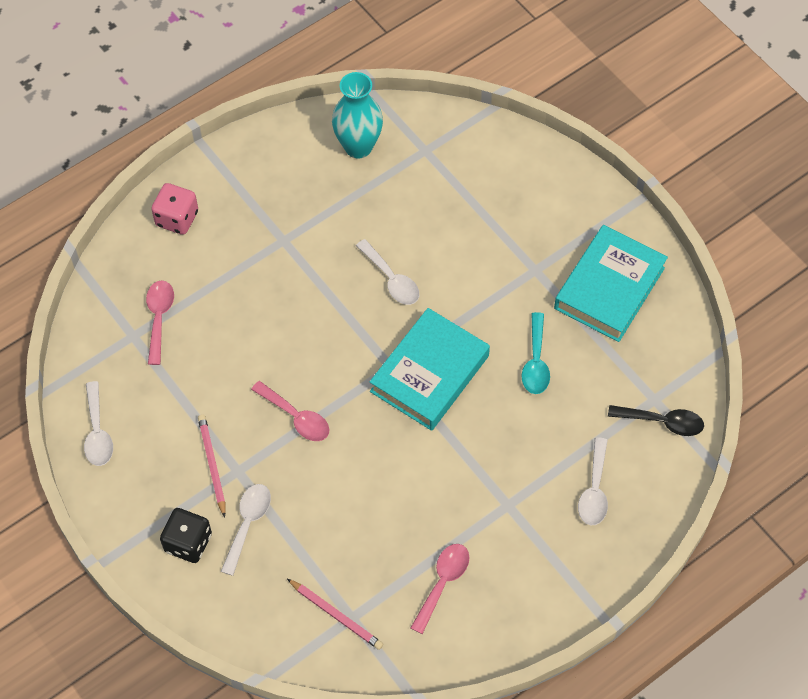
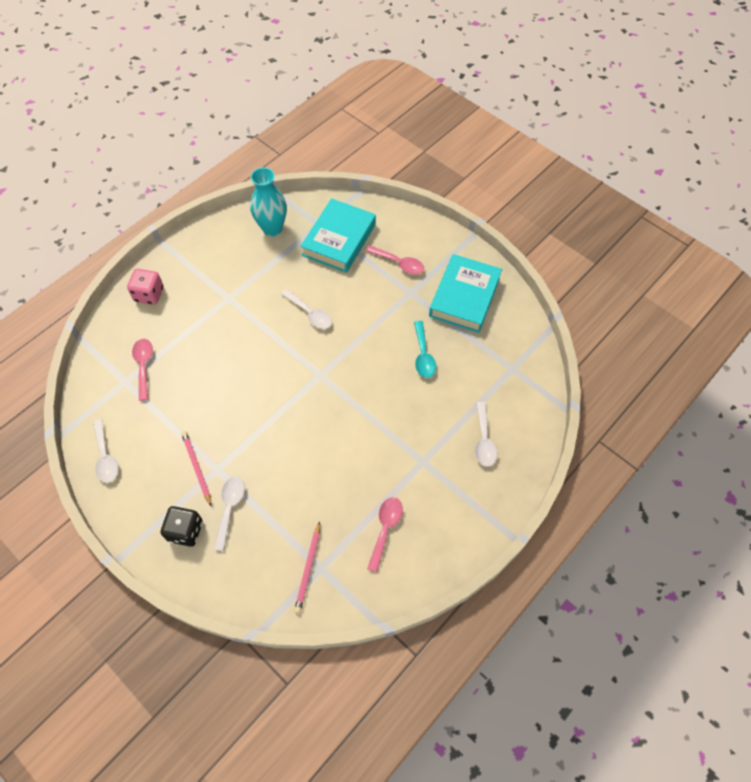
camera: 10 degrees left, 0 degrees up
(296, 417) = (255, 422): pink spoon -> pink spoon (399, 263)
(336, 615) = (308, 568): pink pencil -> pink pencil turned 75 degrees clockwise
(429, 373) = (348, 375): turquoise book -> turquoise book (339, 240)
(662, 422) = (521, 383): black spoon -> none

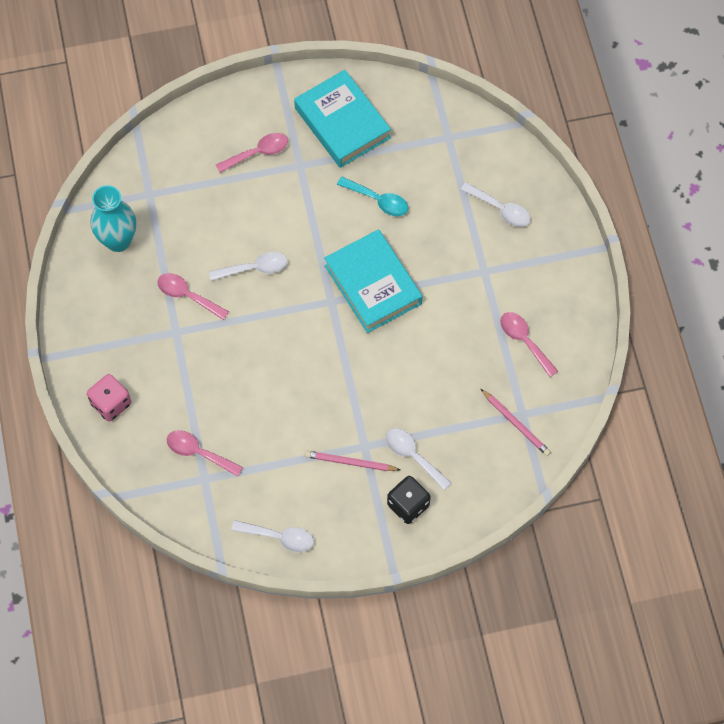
camera: 55 degrees left, 5 degrees up
(260, 288) = (187, 295): none -> pink spoon
(339, 240) = (184, 188): turquoise book -> turquoise book (373, 285)

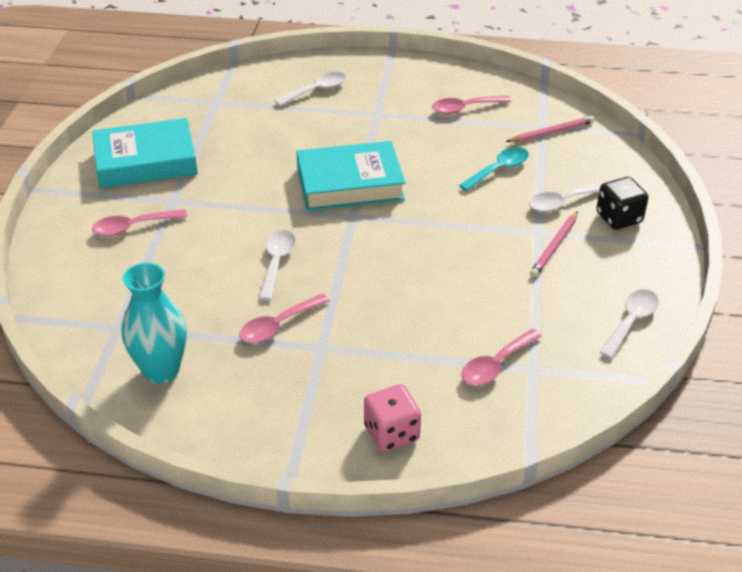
camera: 70 degrees left, 25 degrees down
(258, 153) = (133, 227): pink spoon -> pink spoon turned 105 degrees counterclockwise
(378, 200) = (254, 158): turquoise spoon -> turquoise spoon (499, 170)

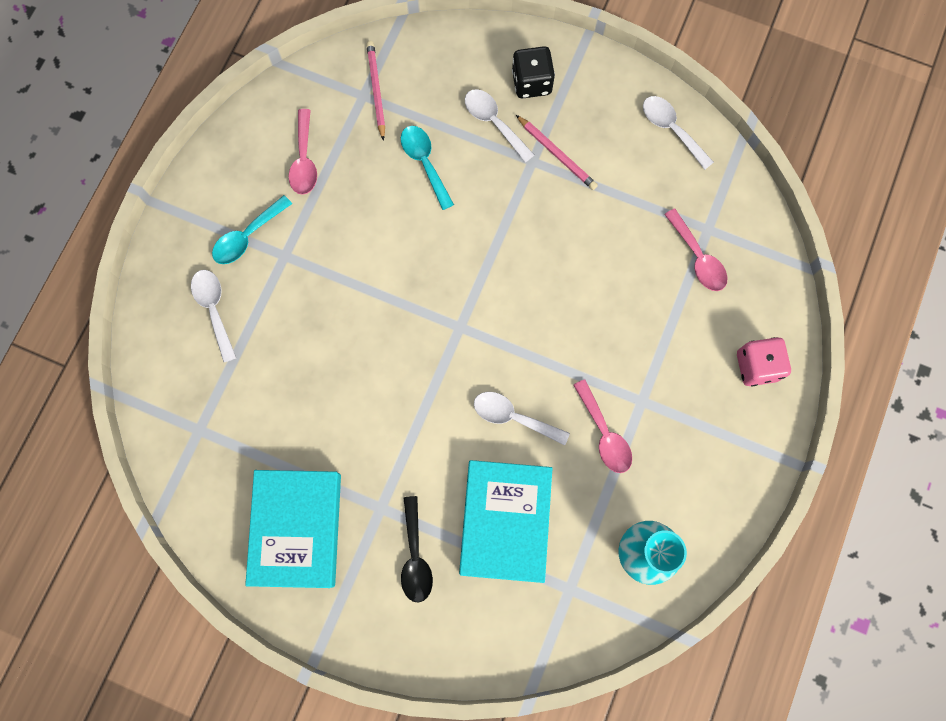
camera: 75 degrees left, 35 degrees up
(133, 227) = (415, 556): pink spoon -> black spoon
(350, 184) = (405, 316): turquoise book -> turquoise book (505, 521)
(384, 94) = (247, 236): none -> turquoise spoon
(562, 202) = (494, 122): white spoon -> white spoon turned 150 degrees clockwise

